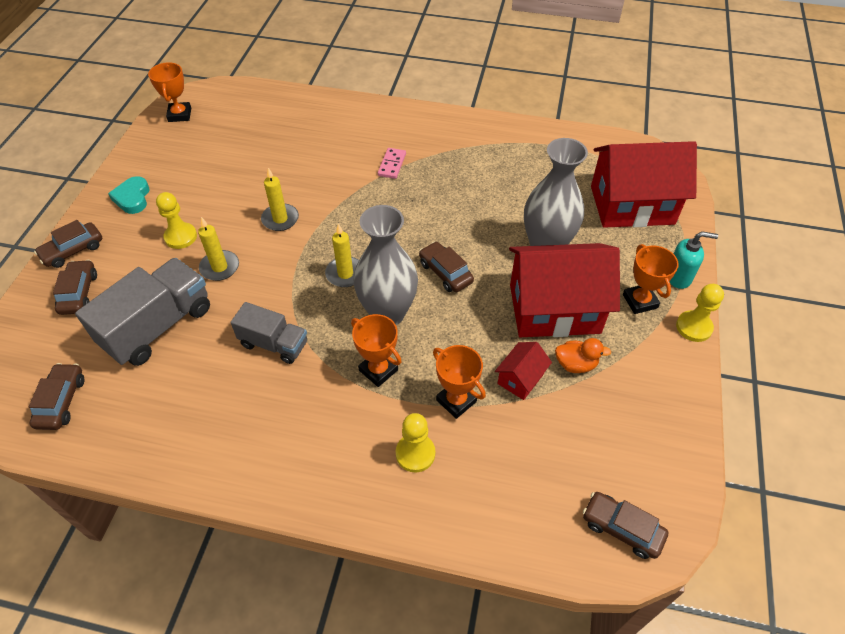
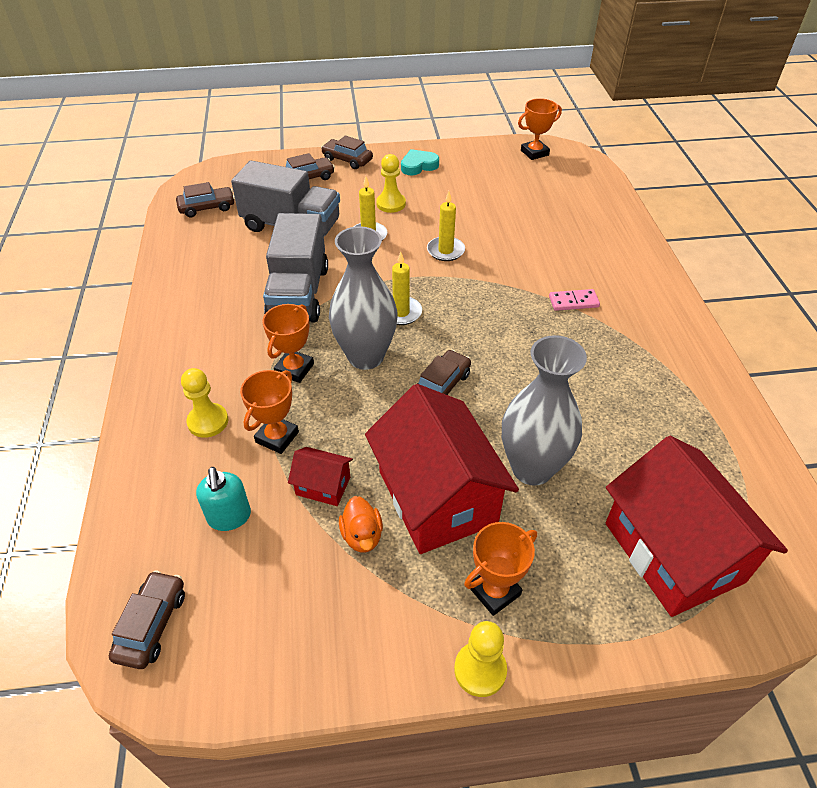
camera: 70 degrees right, 5 degrees down
(274, 344) = (299, 293): grey truck -> grey truck, size x1.66
(678, 277) = (565, 636): turquoise soap dispenser -> turquoise soap dispenser (229, 517)

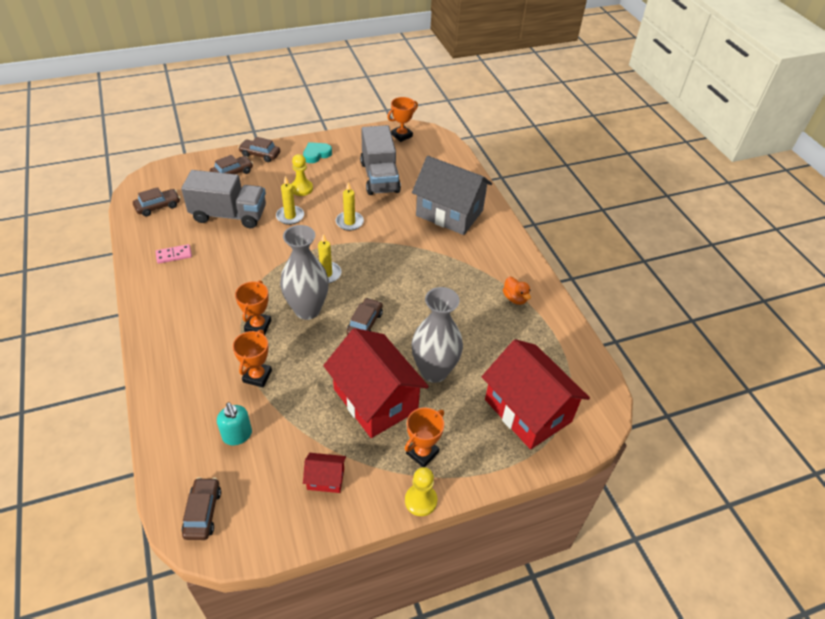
camera: 15 degrees left, 0 degrees up
(208, 421) = (204, 372): yellow pawn -> none
(299, 293) = (248, 268): grey truck -> grey truck (380, 177)
(323, 486) = (297, 404): red house -> red house (325, 479)
(362, 536) = (330, 433): orange duck -> orange duck (515, 298)
(573, 302) = (445, 251): pink domino -> pink domino (174, 255)
(586, 253) = (449, 213): none -> grey house

